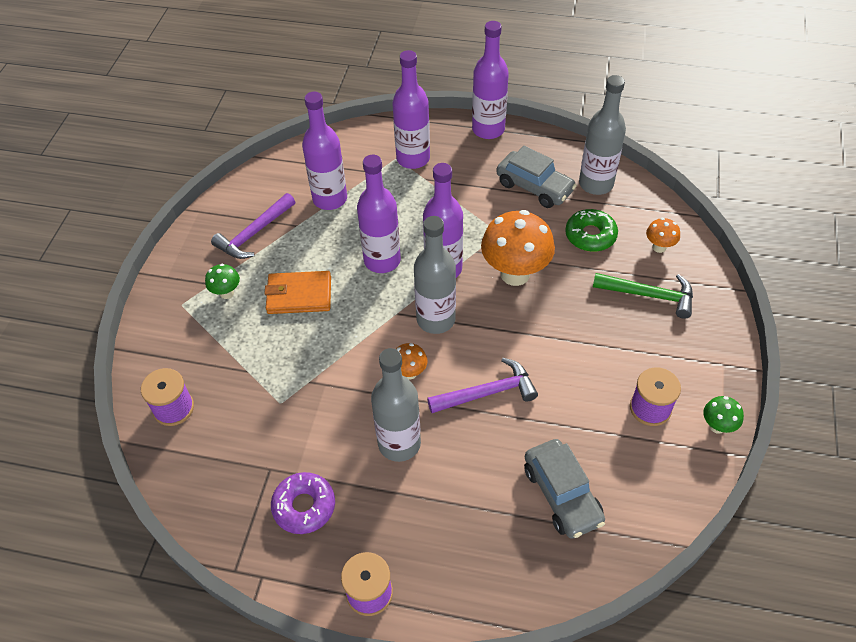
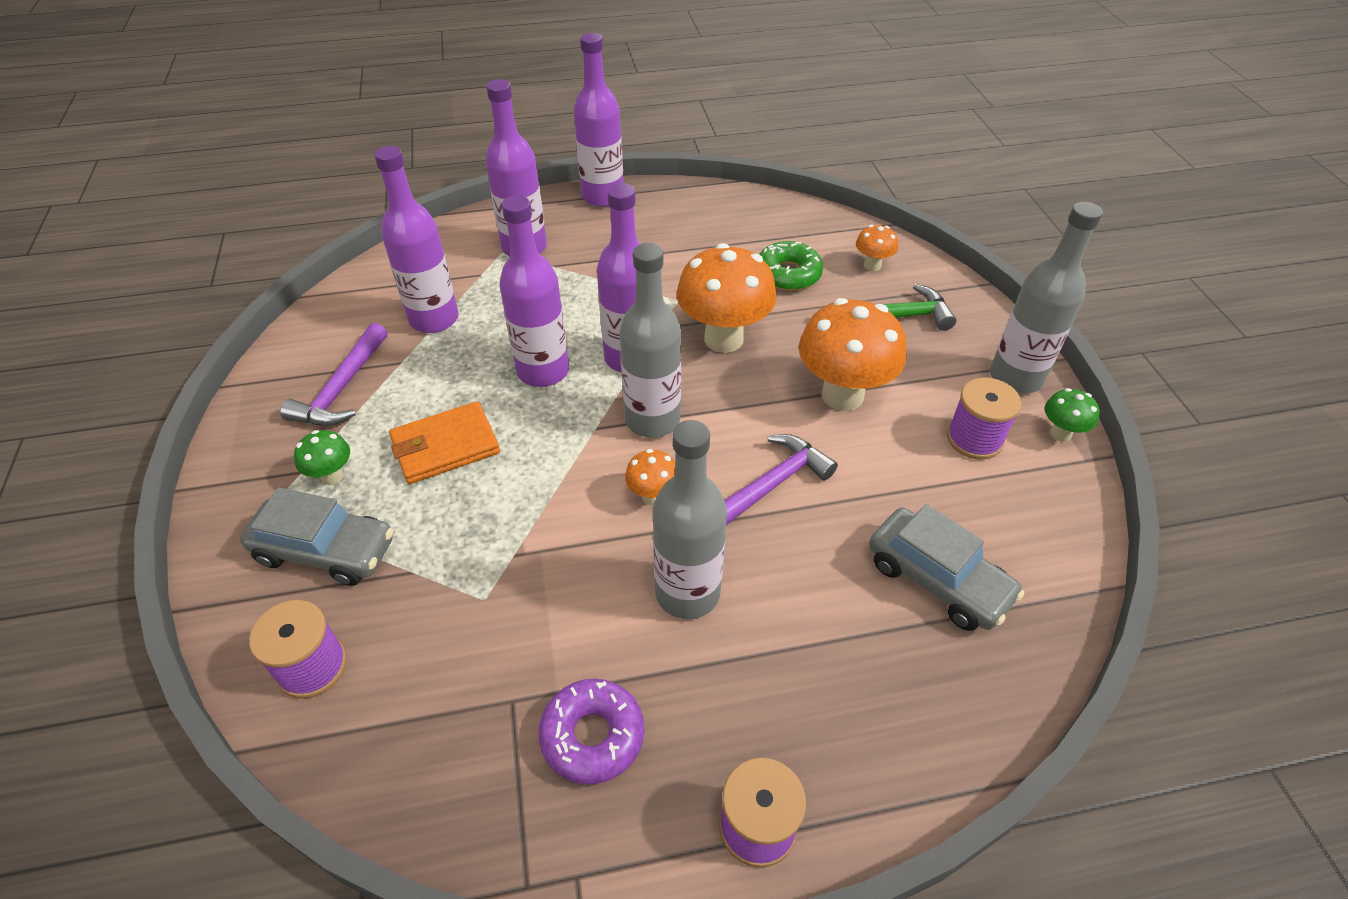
camera: 25 degrees left, 5 degrees down
(534, 187) = (692, 241): grey car -> grey car (325, 550)
(575, 344) = (842, 395): none -> orange mushroom
(596, 184) = (762, 221): grey bottle -> grey bottle (1015, 378)

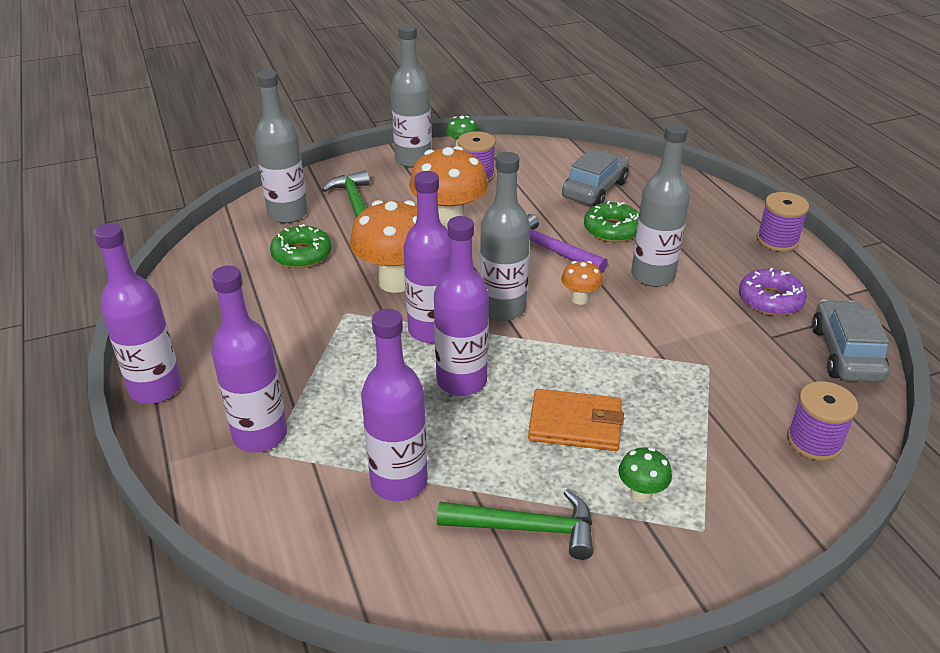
camera: 100 degrees left, 10 degrees down
(325, 550) = (718, 469): grey car -> grey car (845, 353)
(342, 388) = (526, 528): purple hammer -> green hammer
(445, 446) = (575, 424): orange wallet -> orange wallet turned 45 degrees counterclockwise
(814, 573) = (612, 229): none -> green donut
(872, 265) = (288, 214): orange mushroom -> grey bottle

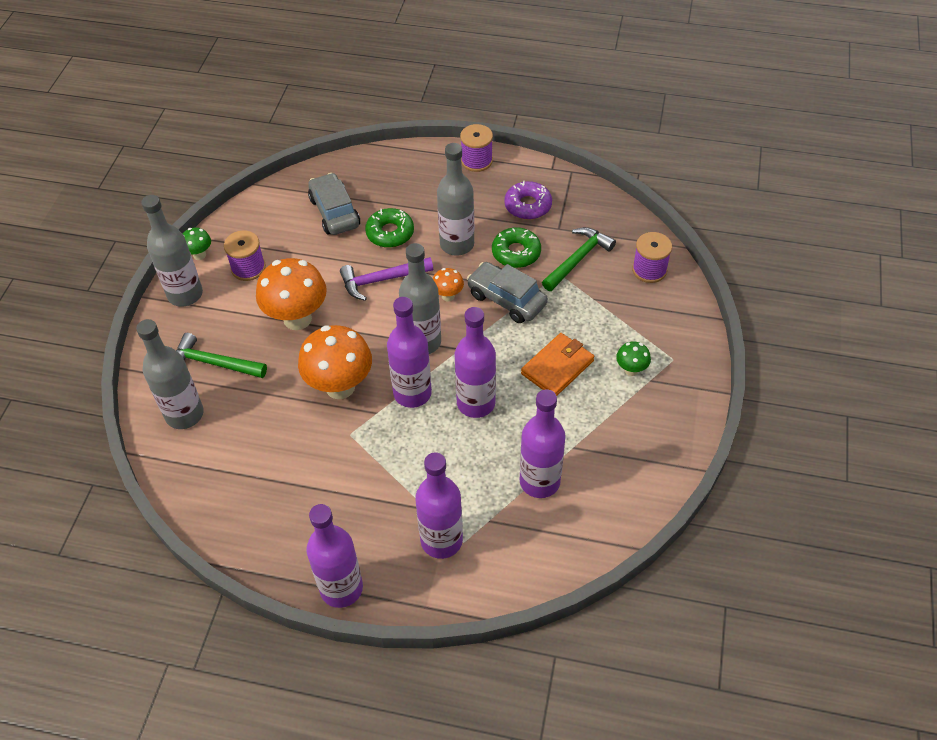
camera: 55 degrees left, 15 degrees up
(302, 254) = (252, 429): green donut -> green donut (516, 253)
(526, 528) = (618, 437): green hammer -> green hammer (578, 259)
(845, 353) = (598, 207): grey car -> grey car (506, 299)

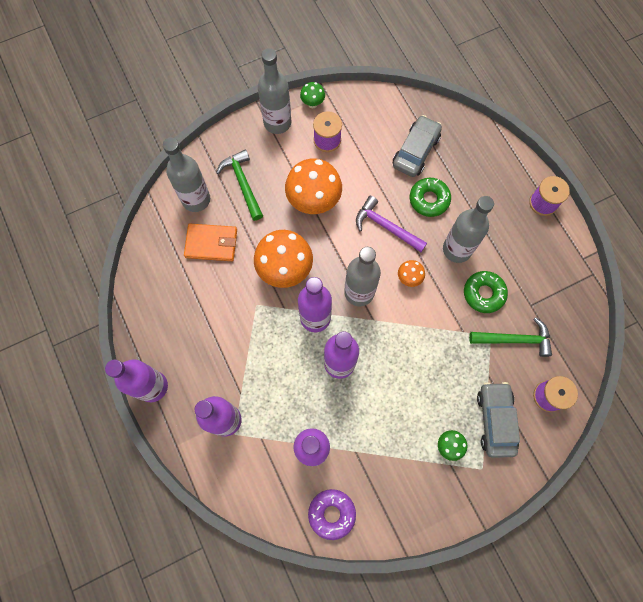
camera: 50 degrees right, 20 degrees up
(506, 299) = (438, 318): grey car -> grey car (495, 420)
(528, 205) = (533, 269): purple donut -> purple donut (331, 513)
(557, 367) = (410, 394): orange wallet -> orange wallet (211, 243)

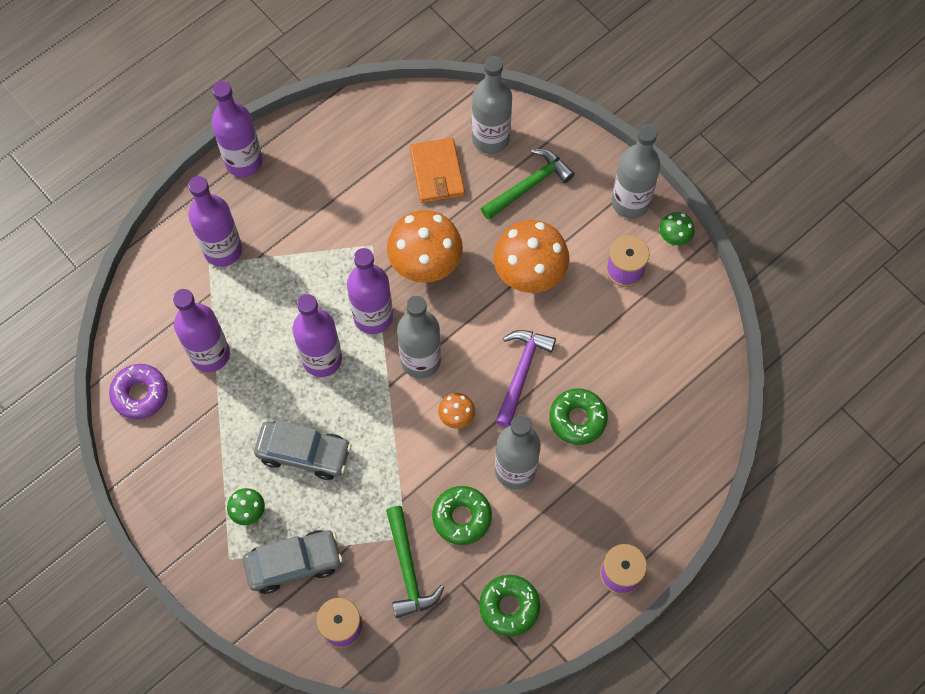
camera: 75 degrees right, 5 degrees down
(415, 151) = (645, 386): grey car -> grey car (304, 453)
(553, 278) = (509, 606): none -> green donut

